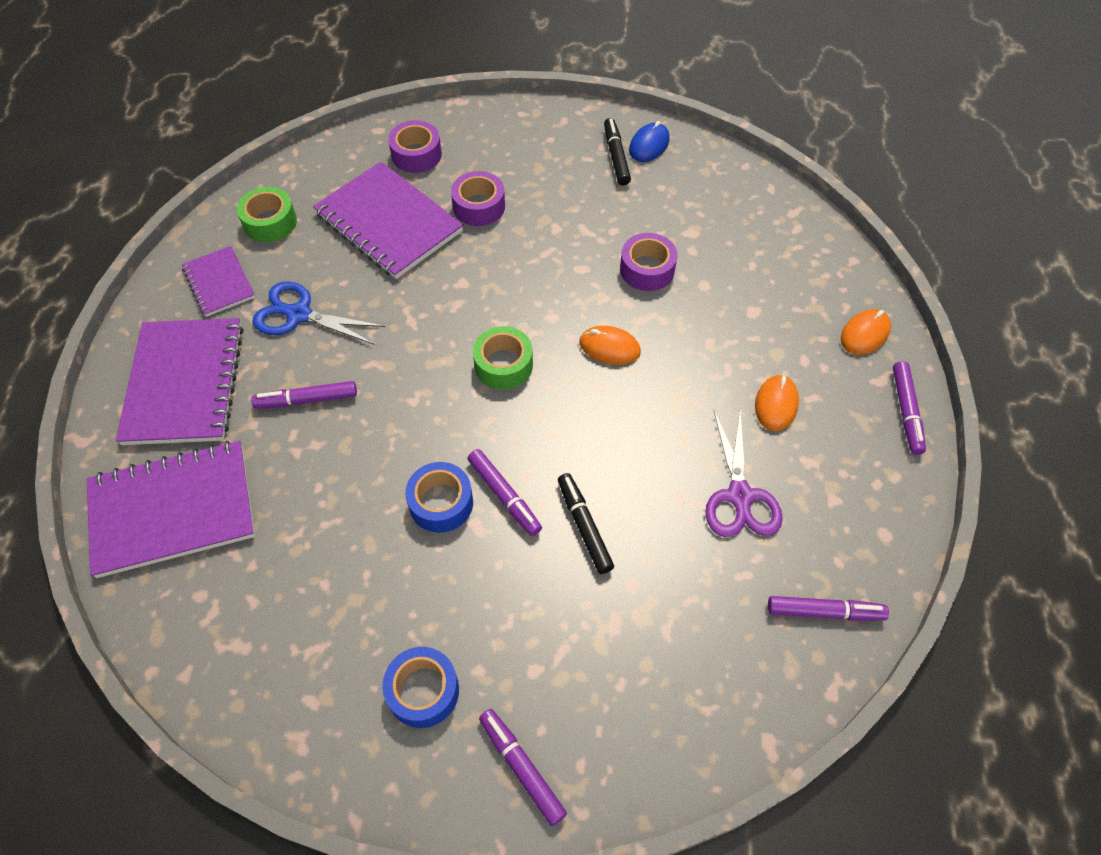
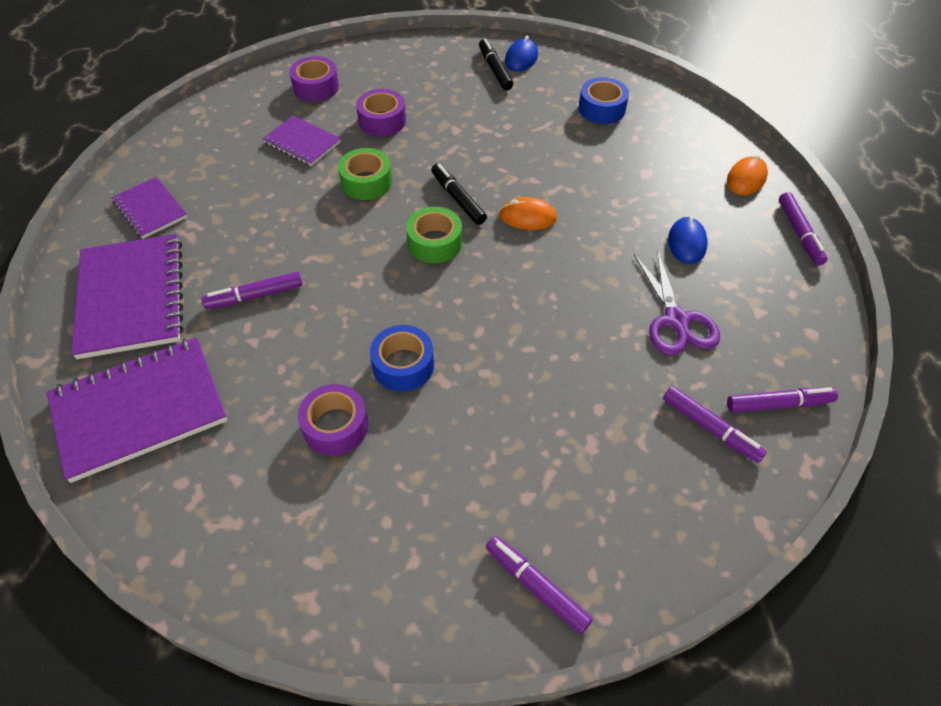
camera: 10 degrees left, 5 degrees down
(270, 222) = (190, 155): green tape -> green tape (366, 182)
(299, 315) = (233, 226): blue scissors -> none
(389, 223) = (302, 142): purple notebook -> purple notebook, size x0.55
(423, 691) = (423, 533): blue tape -> blue tape (602, 109)
(504, 496) = (462, 350): purple marker -> purple marker (710, 428)
(584, 526) = (542, 365): black marker -> black marker (458, 199)
(647, 269) = (545, 152): purple tape -> purple tape (335, 426)
(776, 404) = (687, 243): orange mouse -> blue mouse

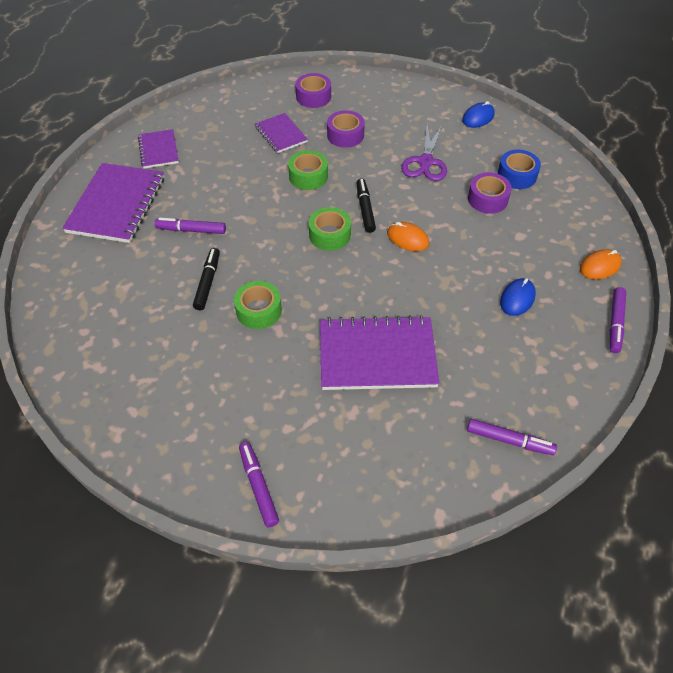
camera: 25 degrees right, 0 degrees up
(139, 410) = (84, 277): purple notebook -> purple notebook (377, 355)
(335, 426) = (193, 333): purple tape -> purple tape (487, 199)
(403, 365) = (259, 310): blue tape -> green tape
(495, 69) = (452, 121): black marker -> black marker (207, 282)
(676, 320) = (471, 351): purple scissors -> purple scissors (426, 162)
(710, 428) = (445, 436): purple marker -> none

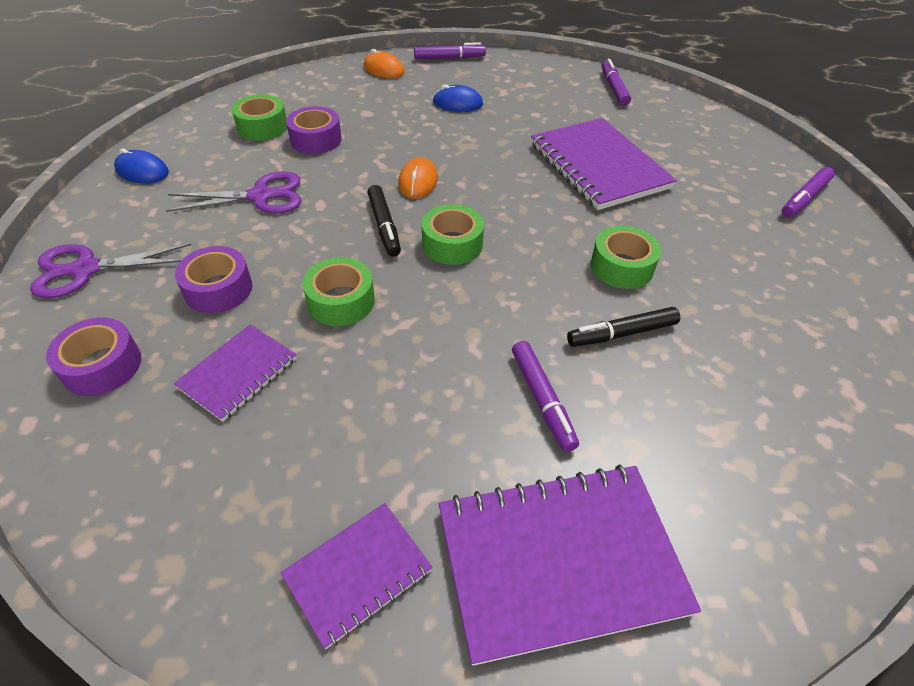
camera: 115 degrees left, 5 degrees down
(365, 209) = (384, 226): black marker -> black marker turned 75 degrees counterclockwise
(388, 94) = (86, 269): none -> purple scissors
(517, 175) = (262, 127): blue tape -> green tape

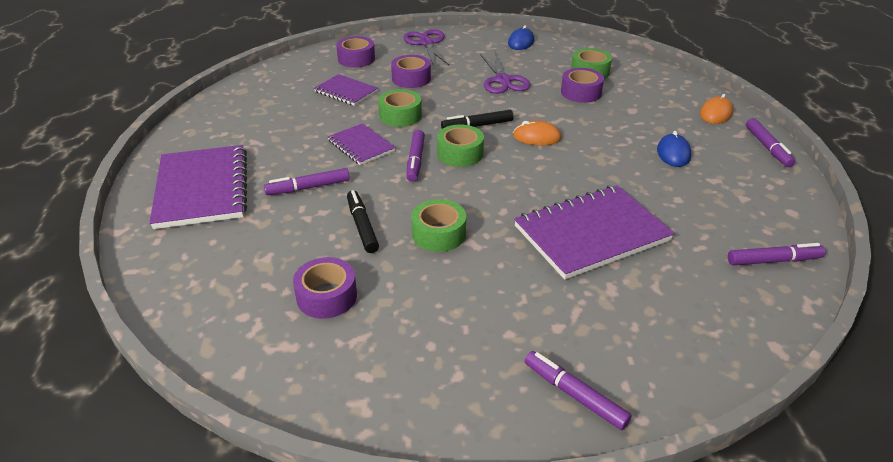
camera: 90 degrees right, 10 degrees down
(358, 573) = (220, 132): purple notebook -> purple notebook (361, 146)
(469, 285) = (415, 160): none -> purple marker
(758, 359) = (327, 296): none -> purple tape

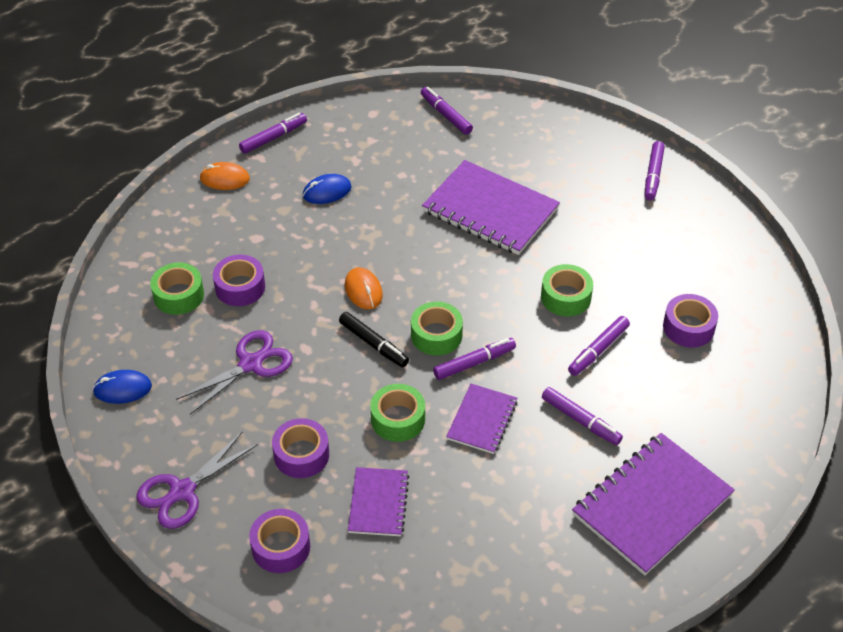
camera: 120 degrees left, 10 degrees up
(362, 226) = (598, 350): black marker -> purple marker

